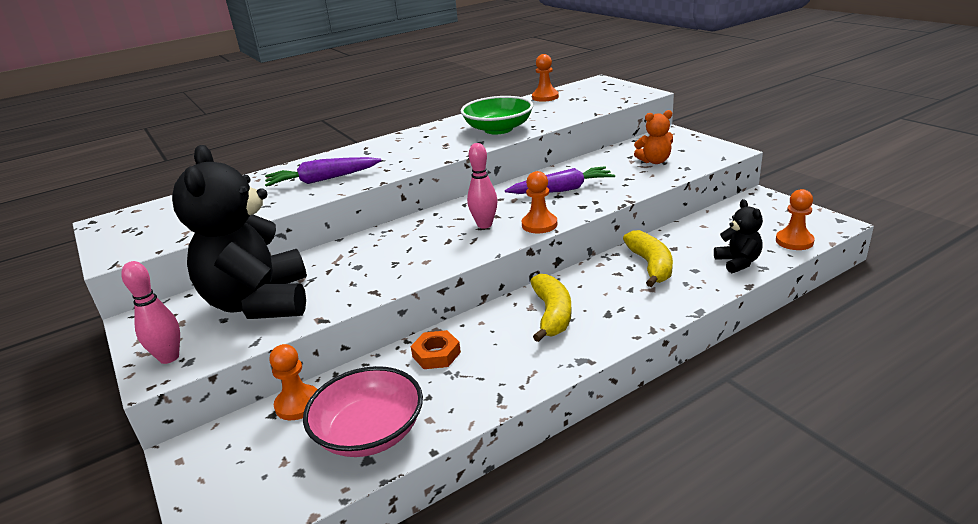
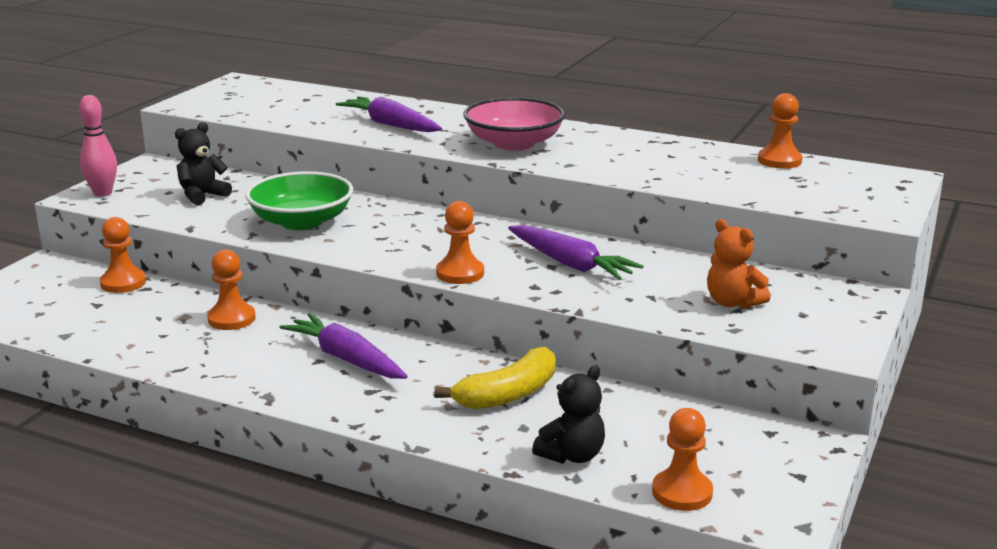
camera: 55 degrees right, 5 degrees down
(260, 303) = (202, 196): black teddy bear -> black teddy bear, size x0.44
(369, 432) = (100, 325): pink bowl -> pink bowl (514, 143)
(436, 354) = (231, 319): orange nut -> orange pawn
(484, 225) = (434, 245): pink bowling pin -> none
(498, 129) = (622, 163): green bowl -> green bowl (301, 221)
(552, 314) = (345, 359): yellow banana -> purple carrot

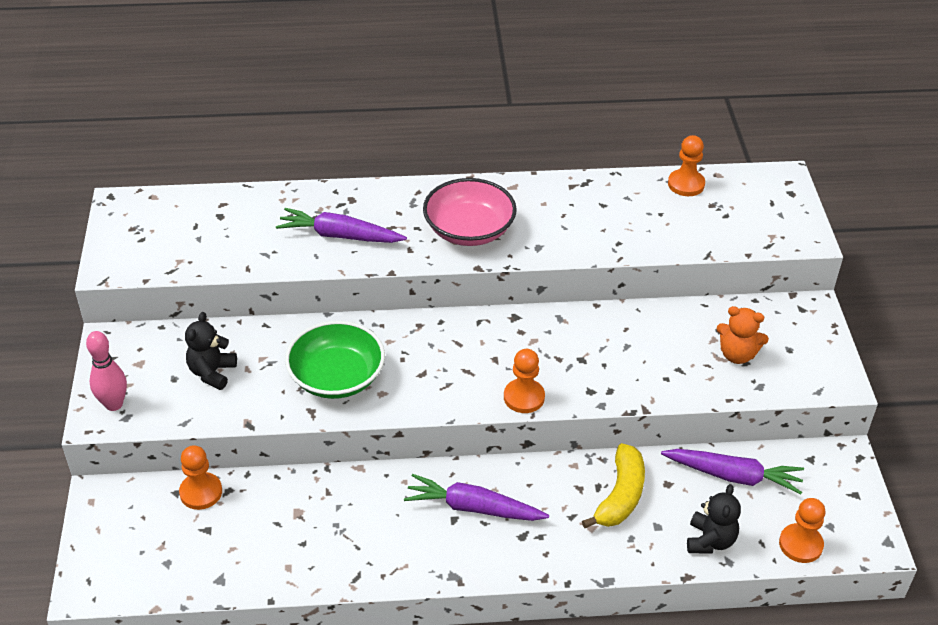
camera: 30 degrees left, 20 degrees up
(231, 319) = (340, 499): orange pawn -> none
(571, 264) = (594, 351): purple carrot -> purple carrot (733, 476)

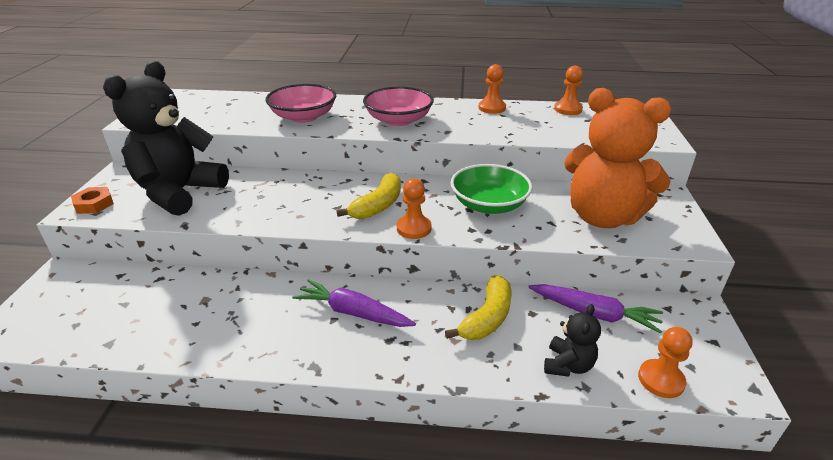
camera: 10 degrees right, 10 degrees down
(114, 404) = (94, 204): pink bowling pin -> orange nut
(201, 492) = (138, 277): orange pawn -> orange pawn (492, 108)
(212, 372) = (179, 193): black teddy bear -> black teddy bear, size x2.25
(336, 377) = (270, 203): green bowl -> green bowl (489, 205)
(339, 236) = (303, 117): purple carrot -> pink bowl
(471, 366) = (378, 205): none -> yellow banana
(737, 354) = (602, 217): orange teddy bear -> orange teddy bear, size x2.25

